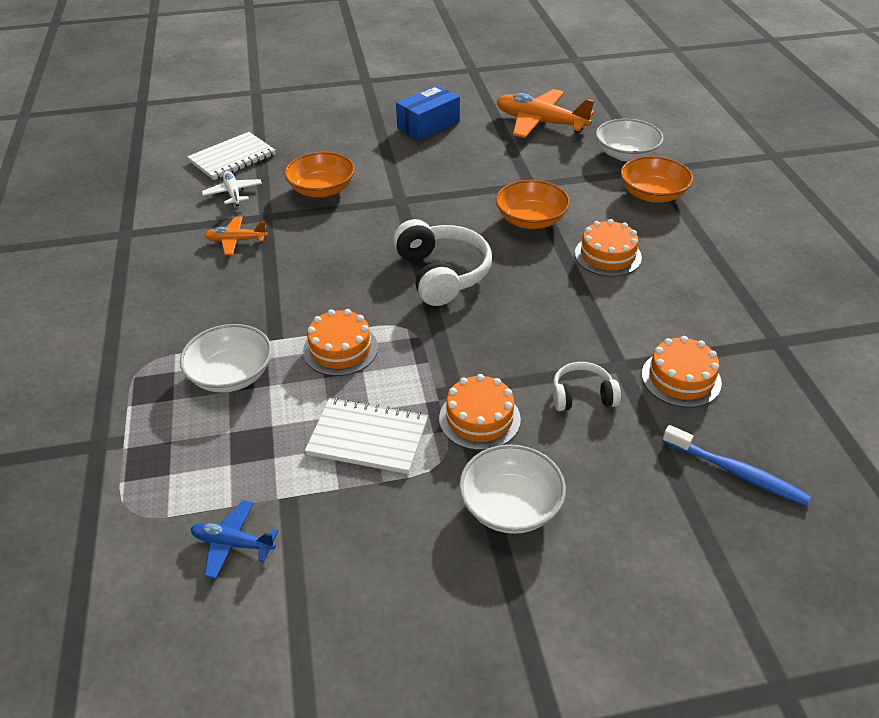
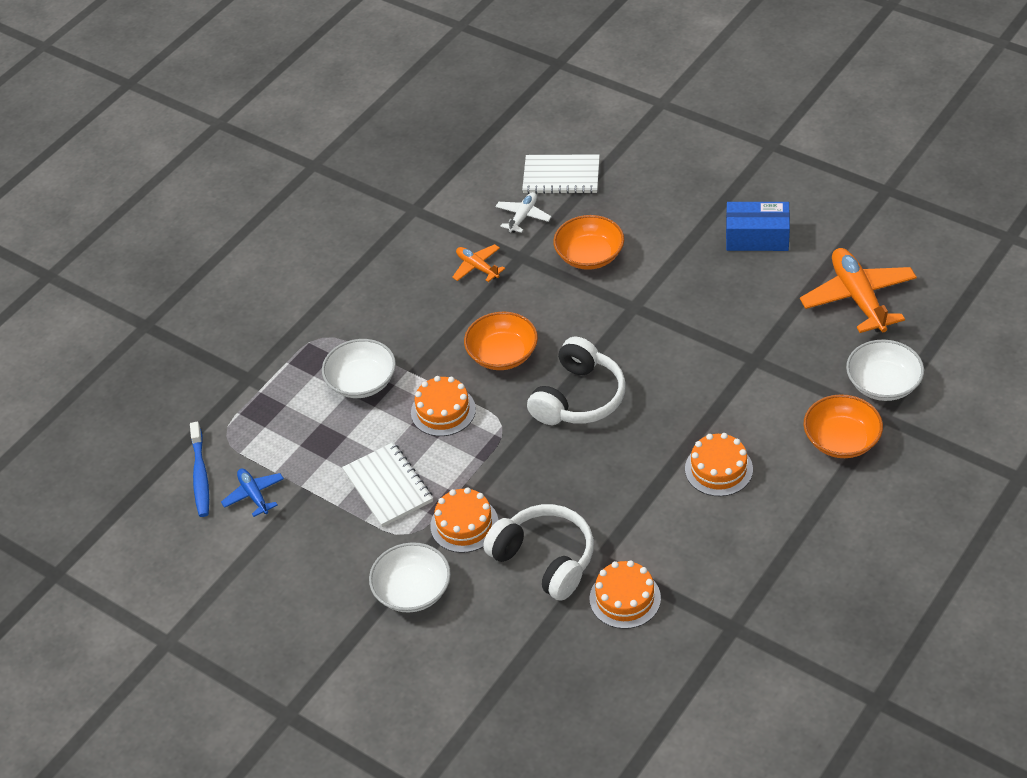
camera: 50 degrees right, 5 degrees up
(531, 220) = (707, 395): orange bowl -> orange bowl (502, 354)
(582, 396) = (545, 559): white headphones -> white headphones, size x1.79
(736, 472) = (565, 680): blue toothbrush -> blue toothbrush (200, 475)

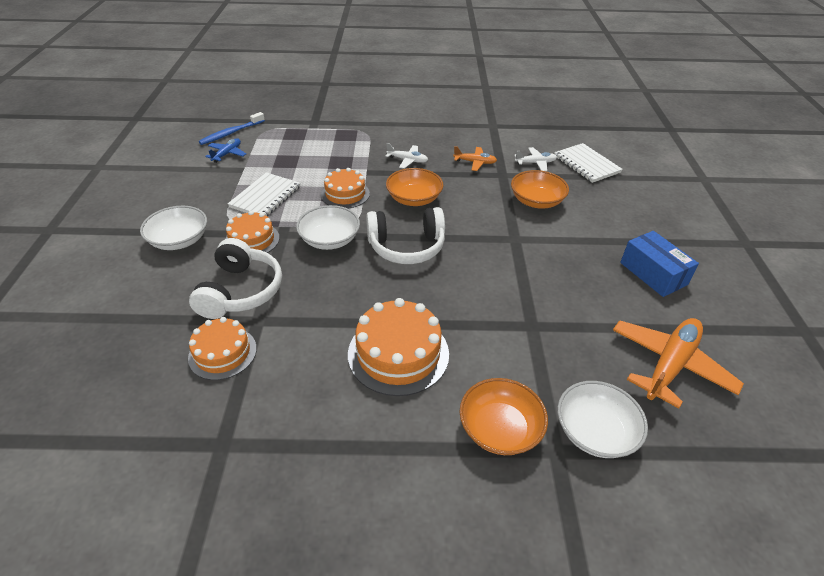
camera: 50 degrees right, 5 degrees down
(361, 382) = (343, 157): white bowl -> white bowl (330, 240)
(421, 325) = (407, 160): none -> white plane
(477, 267) = (475, 162): orange plane -> orange plane turned 90 degrees clockwise
(718, 469) = (398, 353): orange cake -> orange cake, size x1.54

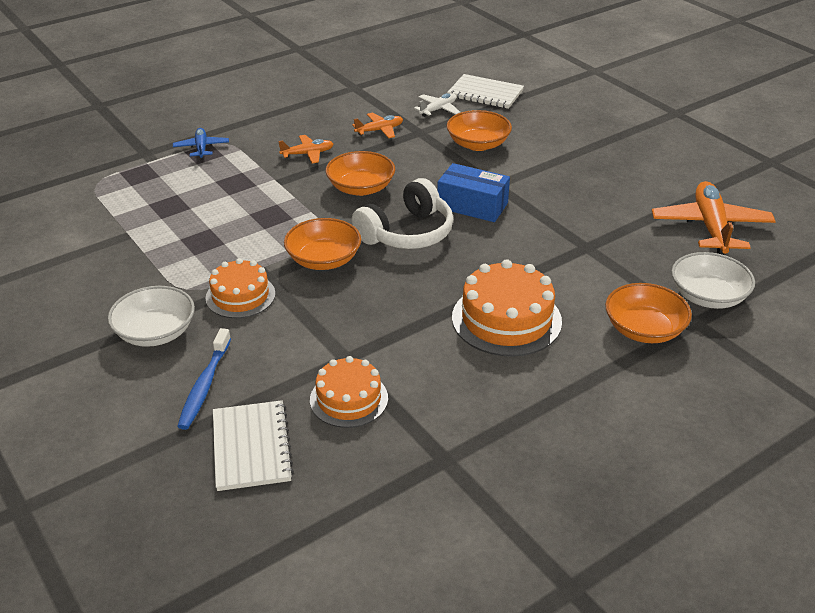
camera: 35 degrees left, 5 degrees down
(227, 154) = (83, 227): blue plane -> blue plane (201, 148)
(231, 133) = (53, 203): blue toothbrush -> blue toothbrush (204, 385)
(240, 291) = (293, 344): white headphones -> none
(265, 197) = (196, 250): white notebook -> white notebook (251, 447)
(330, 240) = (323, 259): white bowl -> orange bowl
(345, 194) = (283, 212): orange cake -> none
(407, 160) = (307, 154): white plane -> orange plane
(653, 273) = (633, 165): blue box -> blue box (472, 205)

